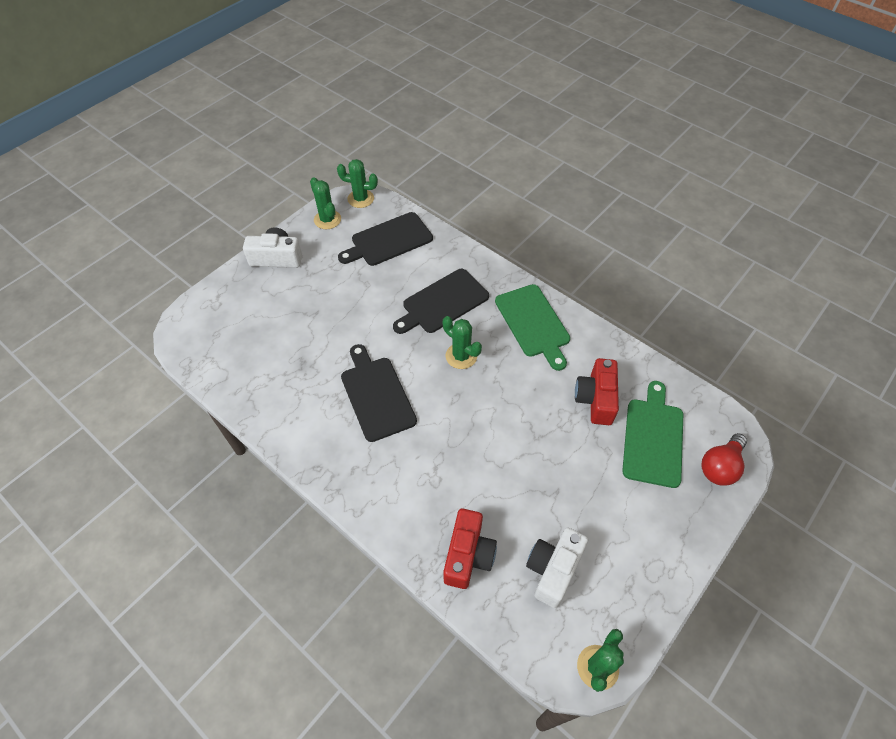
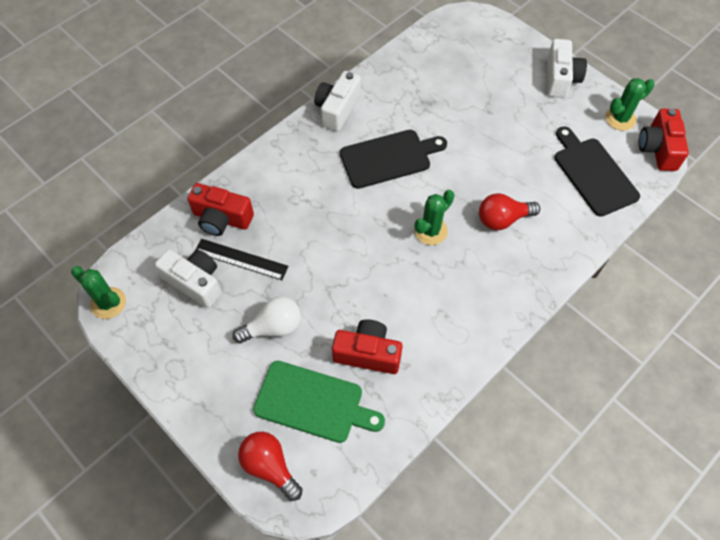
camera: 95 degrees right, 5 degrees up
(308, 449) = (337, 109): none -> white camera
(360, 199) = (658, 149): green cactus -> red camera
(442, 303) = (502, 219): black cutting board -> red light bulb
(517, 525) = (241, 259): none -> black ruler
(533, 323) = (473, 306): green cutting board -> none
(588, 482) = (273, 327): none -> white light bulb

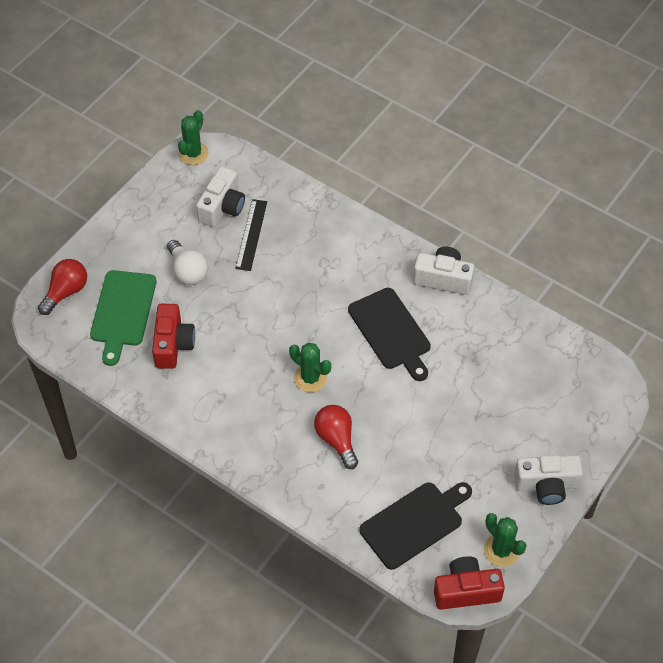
camera: 80 degrees right, 5 degrees down
(221, 219) = (291, 211): red camera -> none

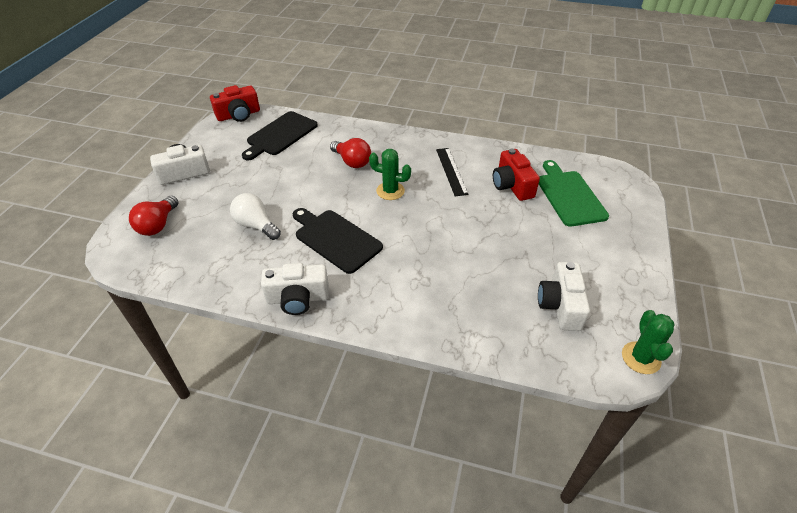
camera: 160 degrees right, 10 degrees down
(66, 292) = (626, 197): red light bulb -> red light bulb (158, 225)
(188, 271) = (544, 238): white light bulb -> white light bulb (256, 225)
(251, 234) = (511, 286): black ruler -> black ruler (451, 171)
(501, 550) = (217, 135): green cactus -> none

